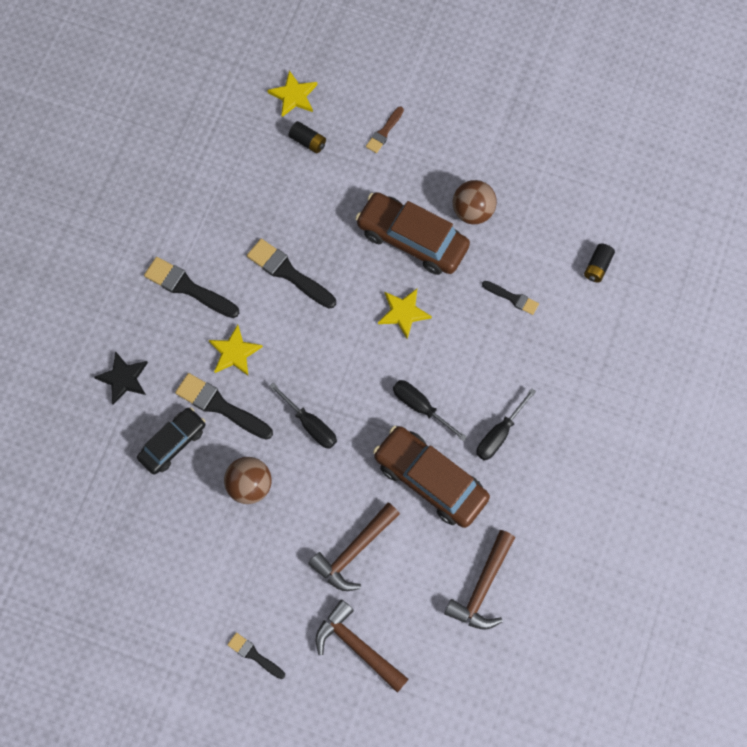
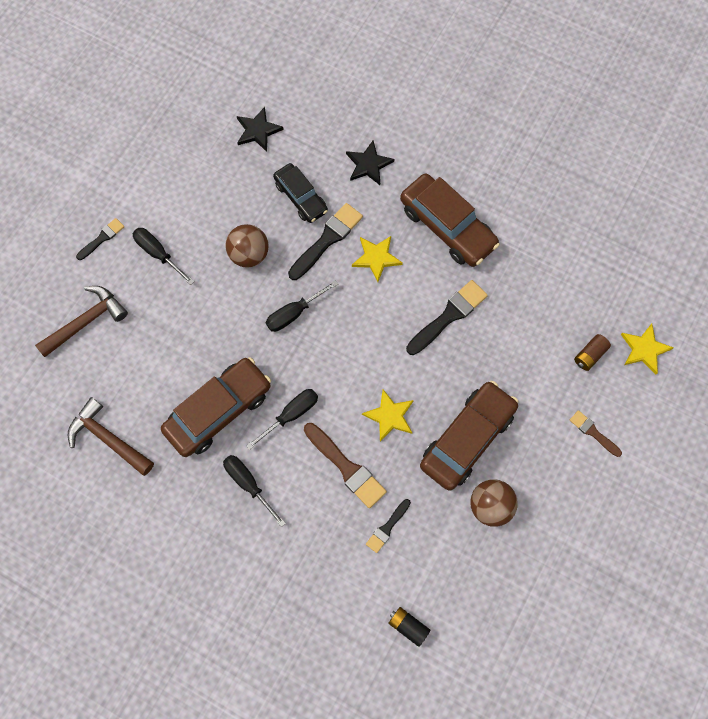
camera: 100 degrees right, 0 degrees up
(93, 507) = (258, 131): none -> black star
(188, 287) = (447, 226): black brush -> brown car
(264, 585) = (158, 254): none -> black screwdriver
(308, 141) = (589, 355): black battery -> brown battery
(353, 551) = (169, 332): brown hammer -> none
(463, 345) = (346, 467): none -> brown brush

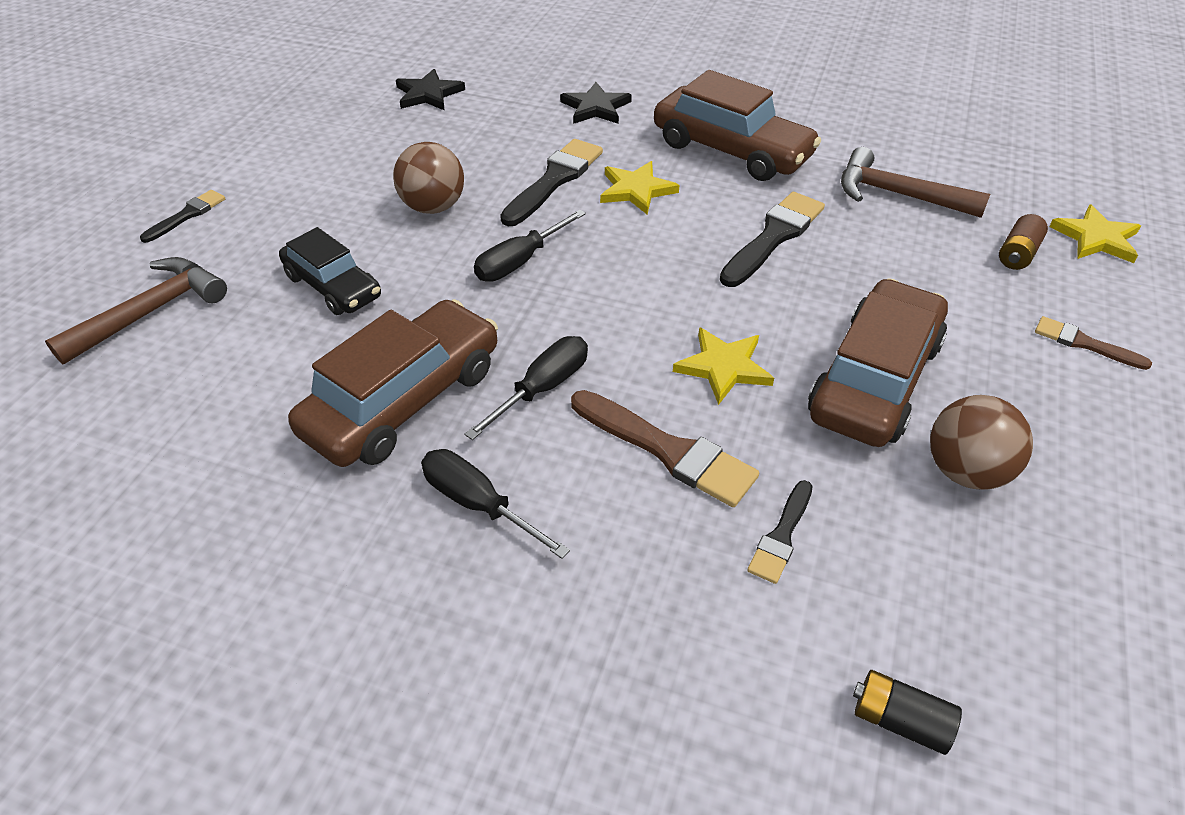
camera: 10 degrees left, 25 degrees down
(108, 438) = (180, 470): brown hammer -> brown hammer (897, 194)
(158, 254) = (283, 222): black screwdriver -> none
(301, 197) = (504, 145): black car -> black car (333, 286)

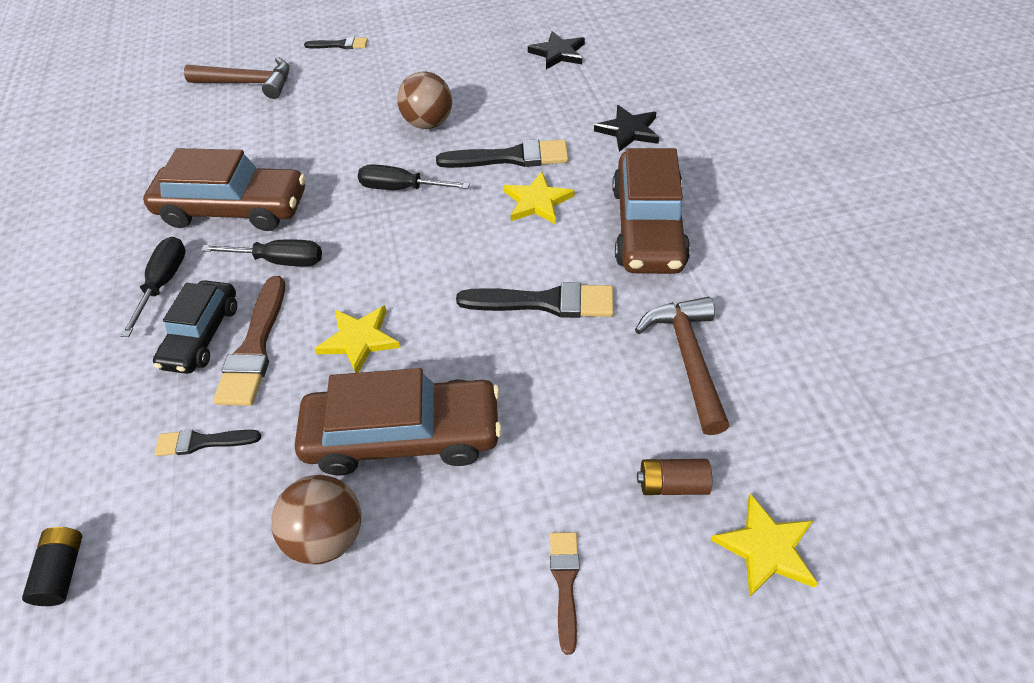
camera: 60 degrees right, 5 degrees up
(333, 286) = (316, 129): black car -> black car (202, 335)

